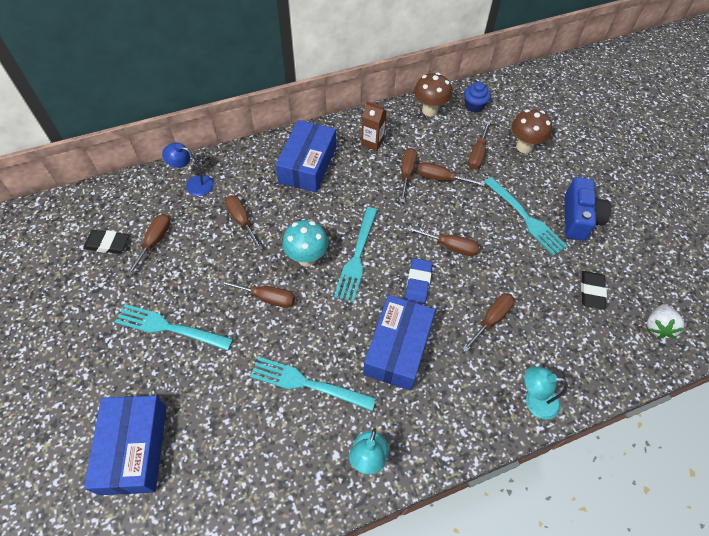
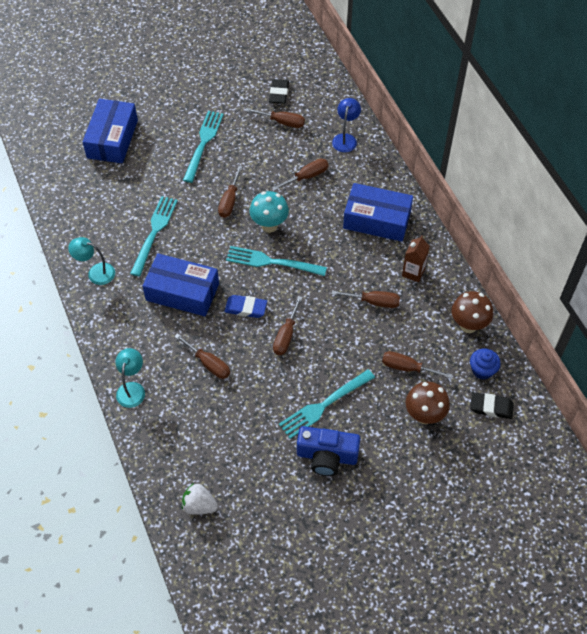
camera: 90 degrees right, 0 degrees up
(134, 449) = (112, 139): blue box -> blue box turned 75 degrees counterclockwise
(441, 178) = (370, 332): brown screwdriver -> none
(591, 291) = (238, 453): black eraser -> black eraser (491, 407)

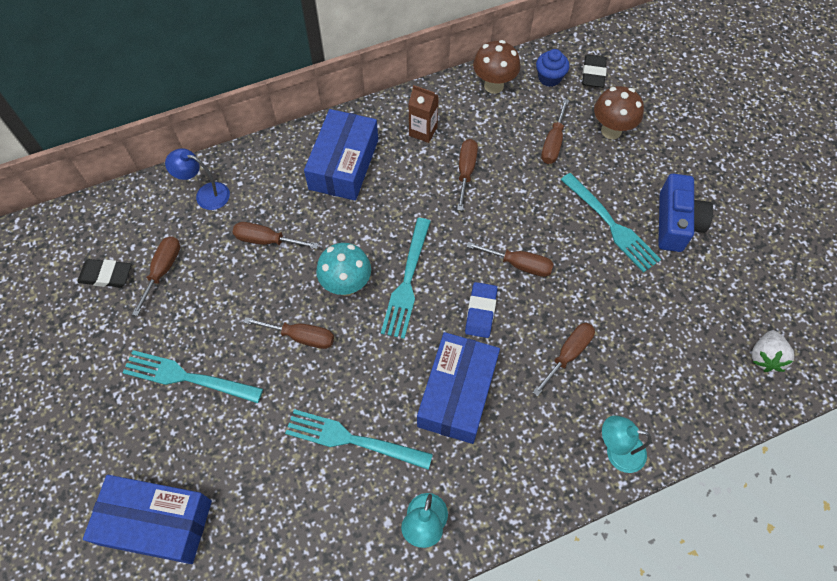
camera: 90 degrees left, 5 degrees up
(307, 176) = (266, 240): brown screwdriver -> brown screwdriver turned 45 degrees counterclockwise

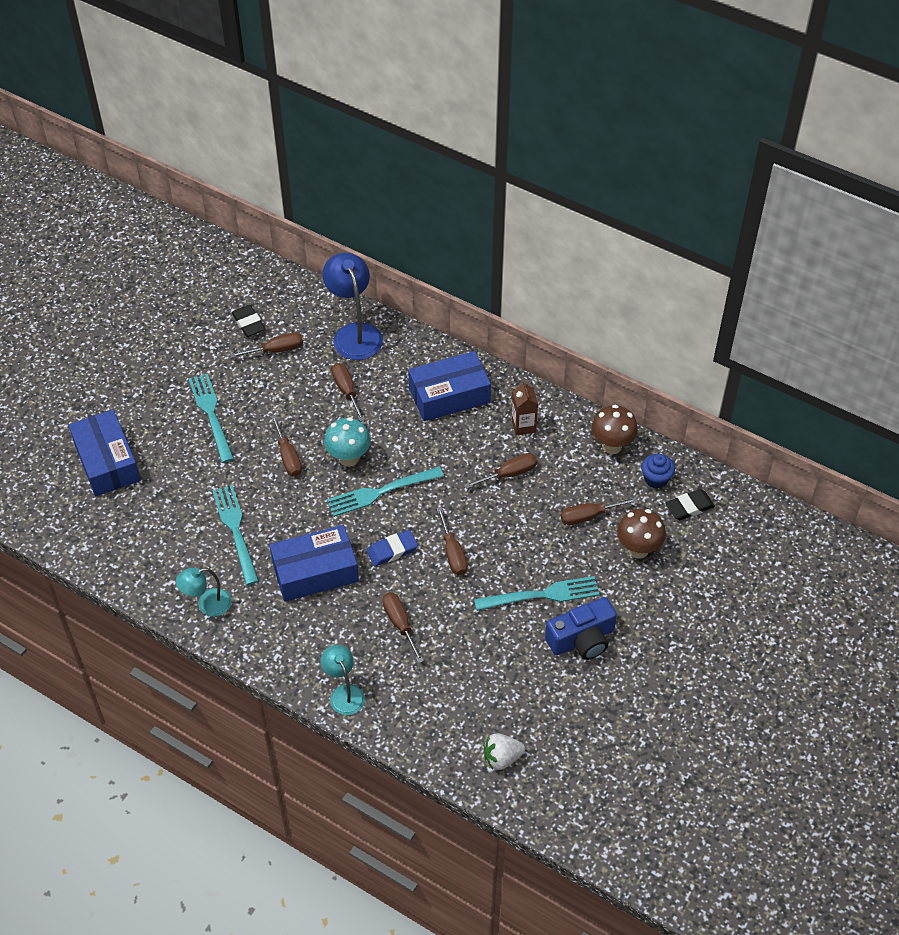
camera: 55 degrees right, 10 degrees down
(206, 194) = (354, 333): blue lamp -> blue lamp, size x1.68
(568, 354) = (400, 624): brown screwdriver -> brown screwdriver turned 120 degrees counterclockwise
(611, 224) = (541, 595): turquoise fork -> turquoise fork turned 120 degrees counterclockwise

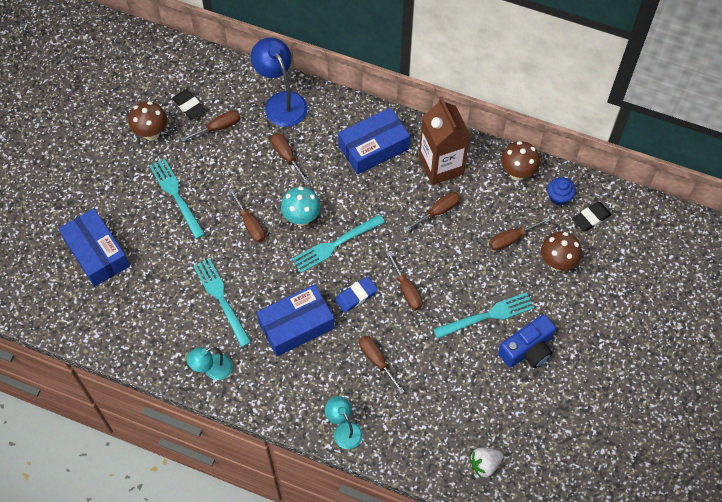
camera: 10 degrees left, 10 degrees up
(199, 346) = (151, 133): none -> brown mushroom
(523, 426) = (441, 166): brown carton -> brown carton, size x1.97

